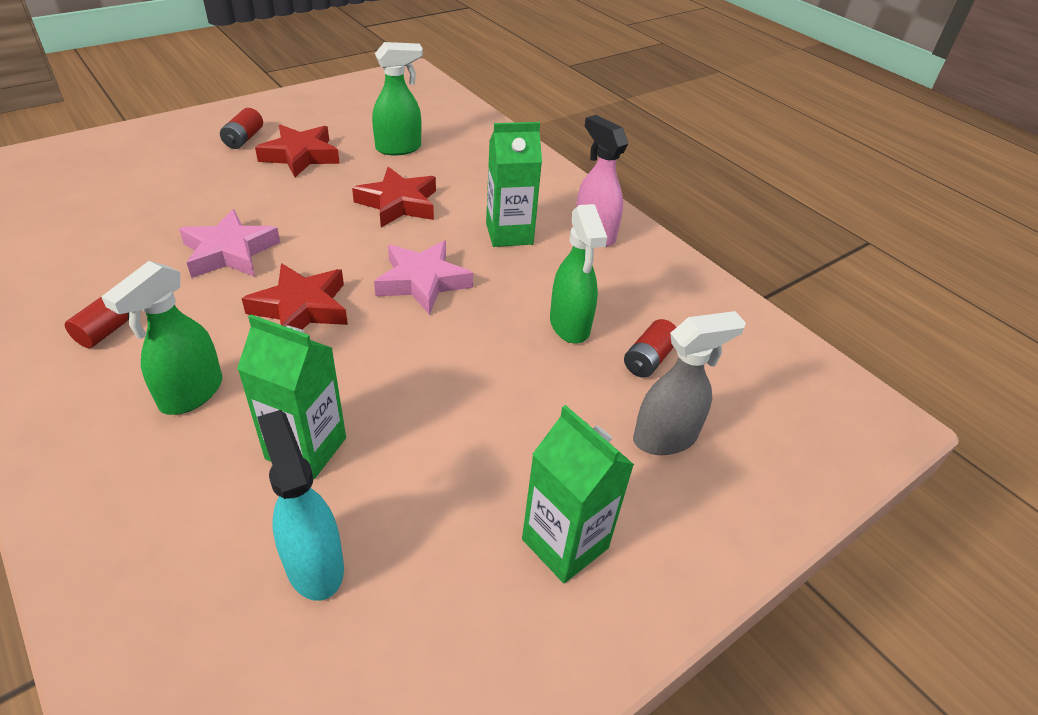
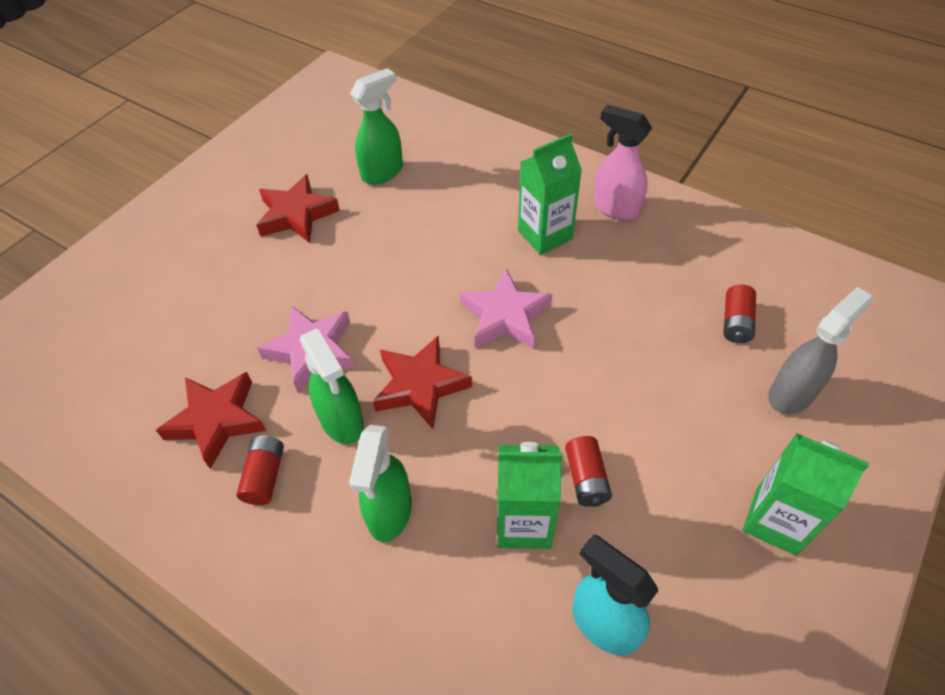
camera: 15 degrees left, 10 degrees up
(244, 139) = (226, 214): red battery -> red battery (586, 478)
(398, 203) = (426, 237): red star -> red star (216, 421)
(569, 326) = (655, 314): green spray bottle -> green spray bottle (342, 421)

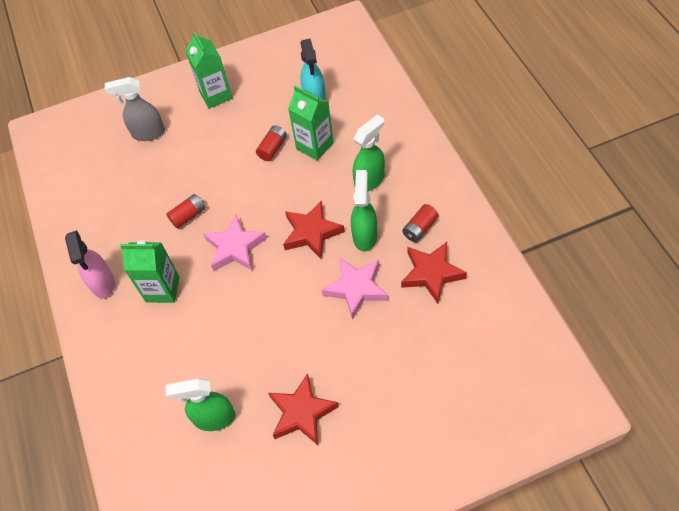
camera: 140 degrees left, 5 degrees up
(735, 322) = (129, 176): red battery -> red battery (188, 216)

